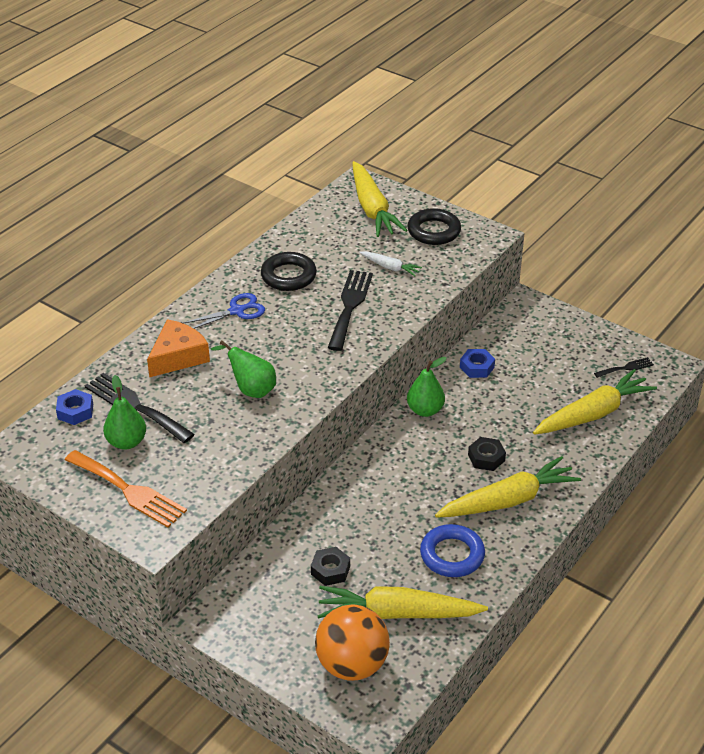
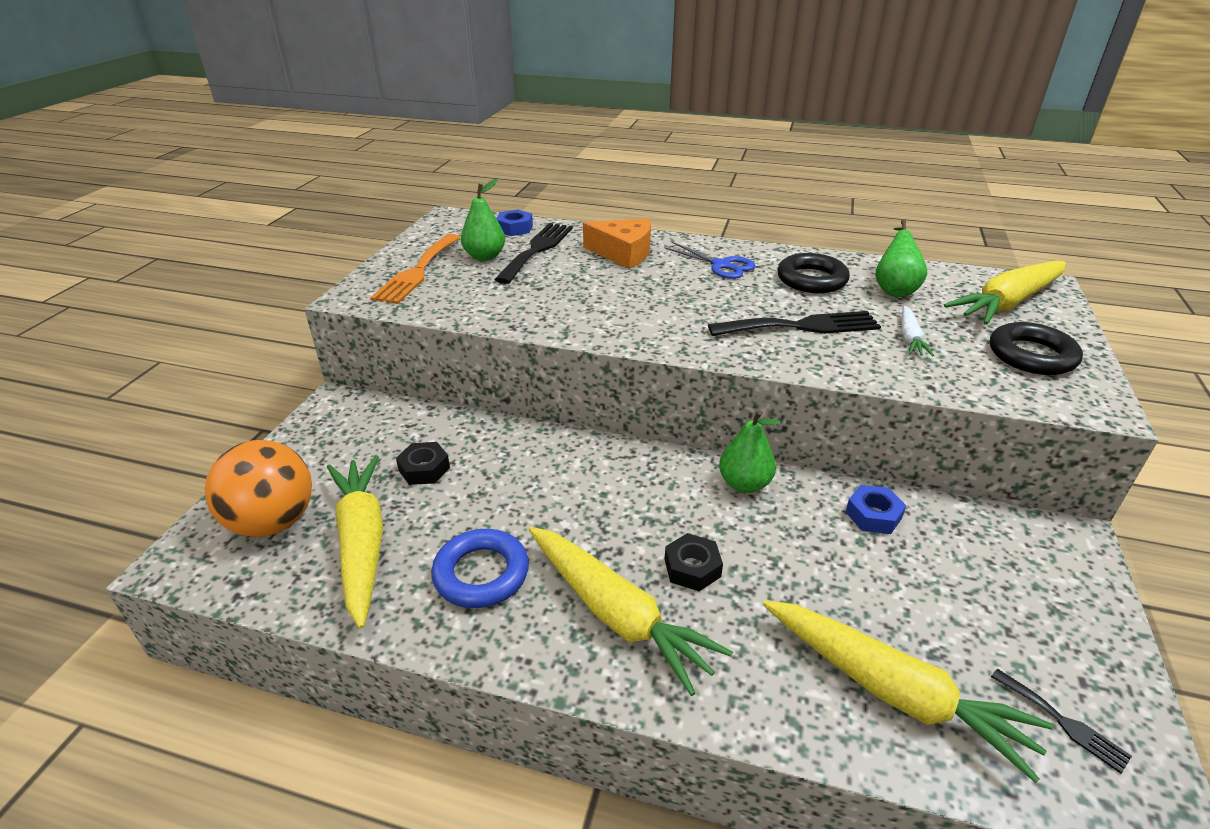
camera: 70 degrees right, 5 degrees down
(251, 389) = (601, 298): green pear -> green pear (894, 289)

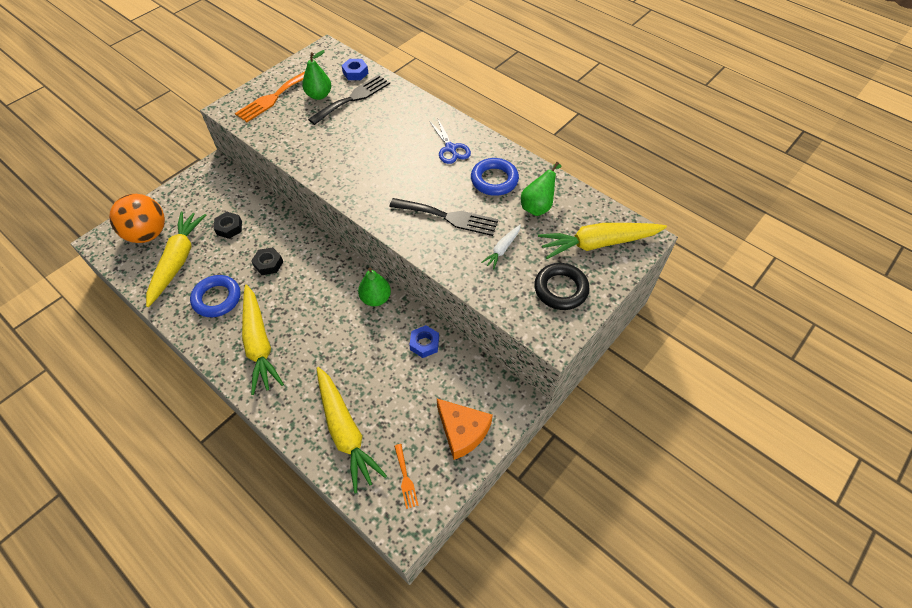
camera: 25 degrees right, 20 degrees up
(623, 253) = (401, 118): orange cheese -> orange cheese (462, 431)
(692, 568) = (310, 335): black nut -> black nut (268, 264)
(811, 279) = (494, 180): black ring -> blue ring
(1063, 722) = (405, 478): black fork -> orange fork

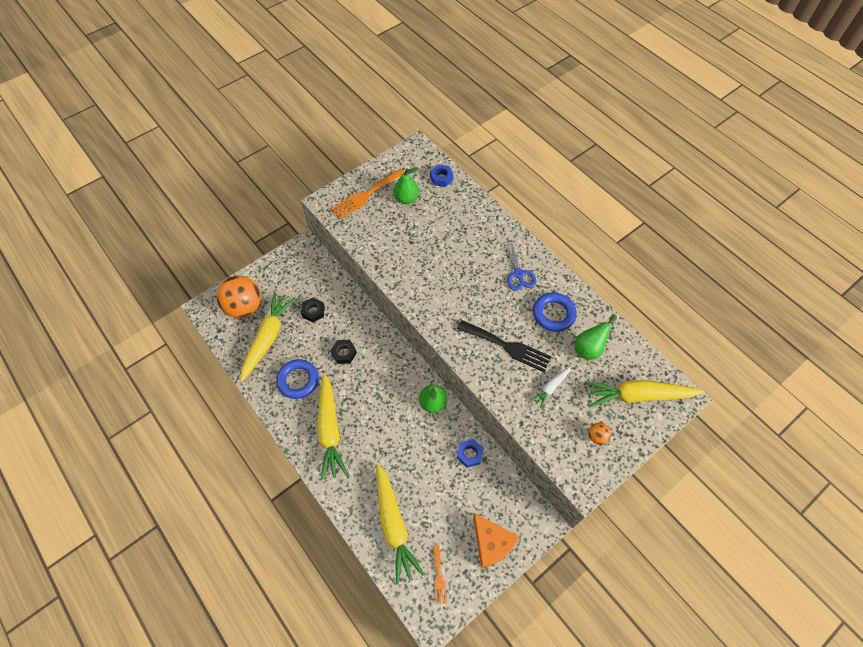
camera: 10 degrees right, 5 degrees up
(353, 98) = (436, 206): black fork -> none
(560, 289) = (597, 436): black ring -> orange ball

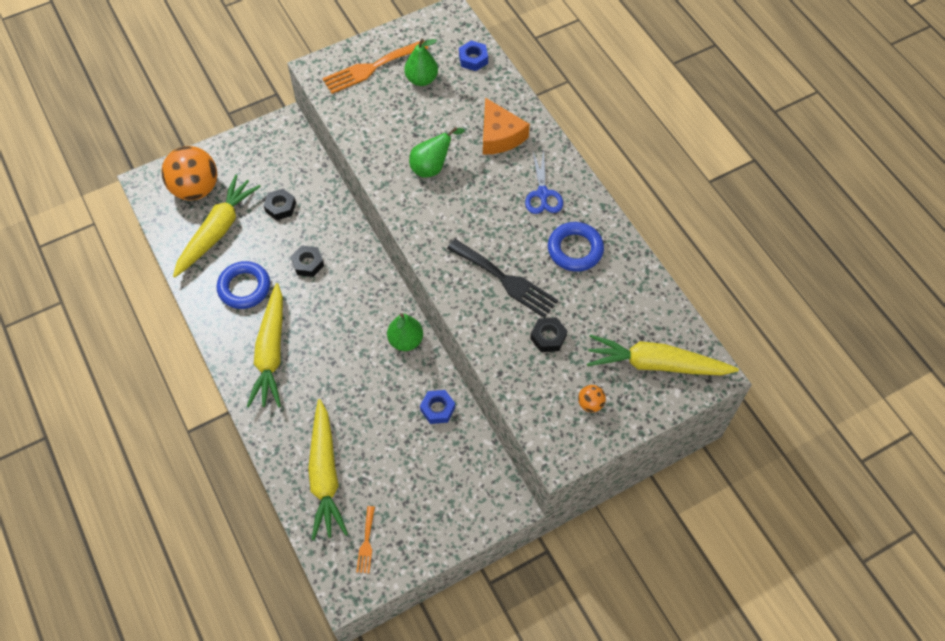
camera: 10 degrees right, 0 degrees up
(492, 543) = (440, 515): orange cheese -> orange cheese (500, 136)
(551, 387) = (548, 337): white carrot -> black nut
(589, 348) = (610, 297): green pear -> green pear (432, 167)

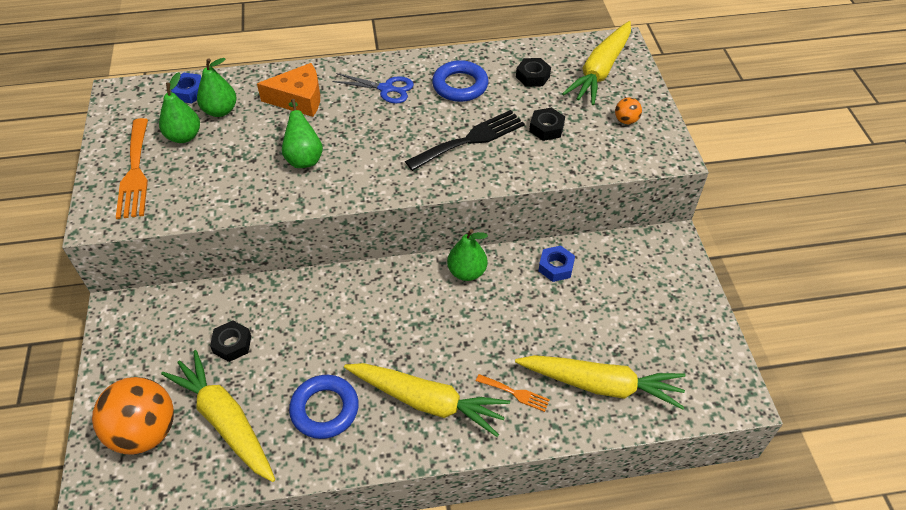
camera: 70 degrees left, 10 degrees down
(308, 264) = (326, 336): black nut -> black nut (532, 76)
(366, 543) = (689, 367): orange fork -> orange fork (515, 393)
(461, 89) = (220, 111): none -> green pear

